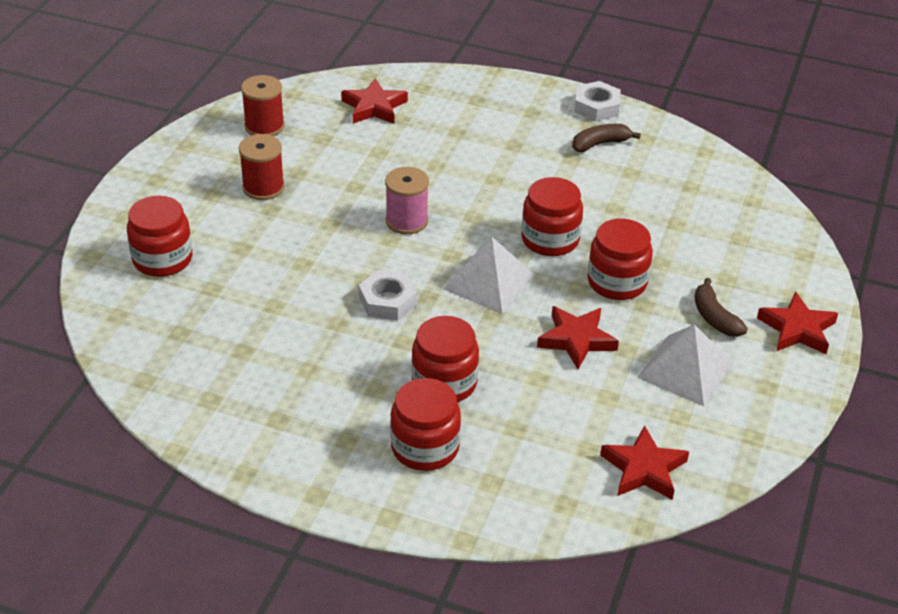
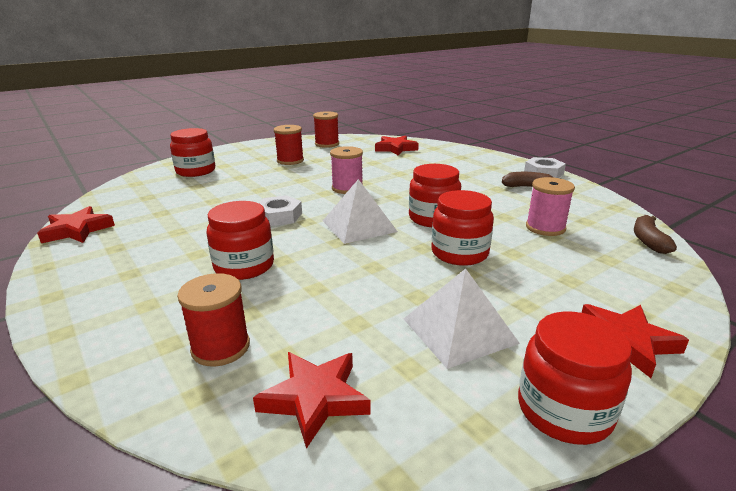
camera: 35 degrees right, 15 degrees down
(425, 447) = (166, 298): red jar -> red jar (564, 410)
(534, 466) = (220, 347): none -> red spool
(576, 340) = (380, 275): red star -> red star (77, 230)
(663, 213) = (545, 228): none -> pink spool
(714, 317) = (531, 302): brown banana -> brown banana (648, 241)

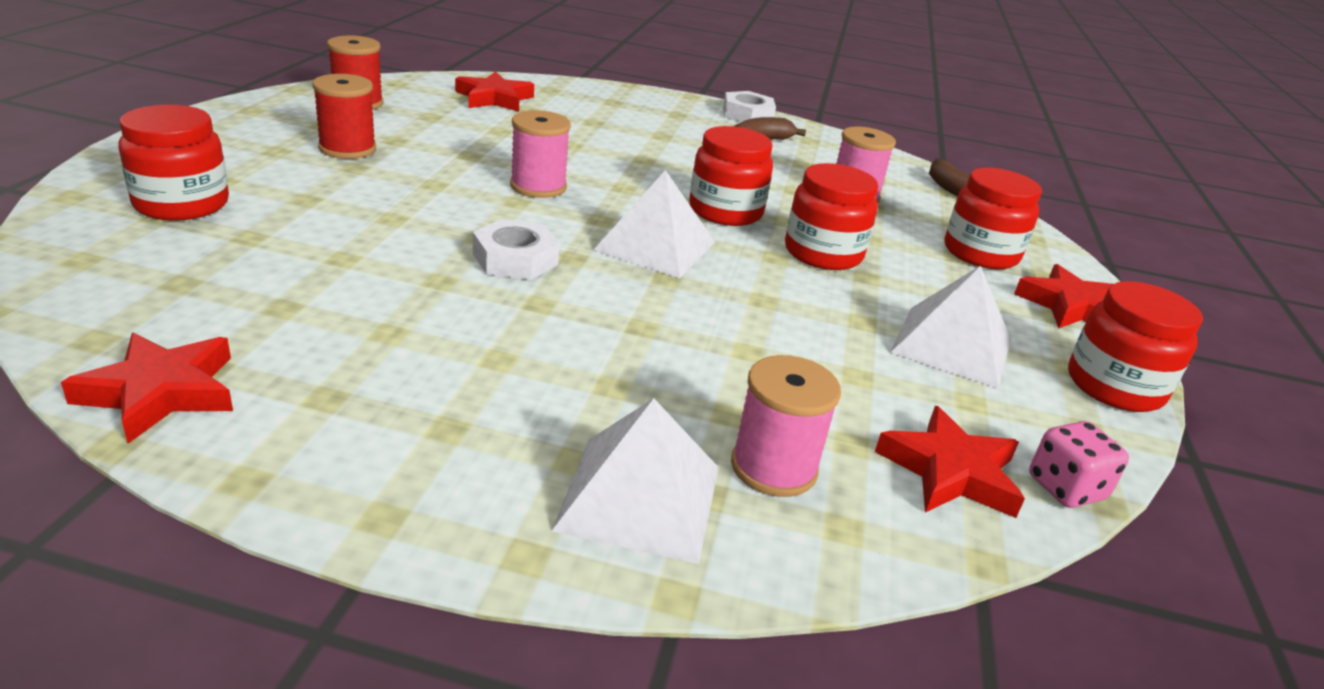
camera: 45 degrees left, 5 degrees up
(141, 331) = (640, 497): none -> white pyramid
(220, 347) = (773, 467): red spool -> pink spool
(244, 266) = (607, 353): red jar -> red jar (980, 253)
(380, 453) = (1065, 488): none -> pink dice

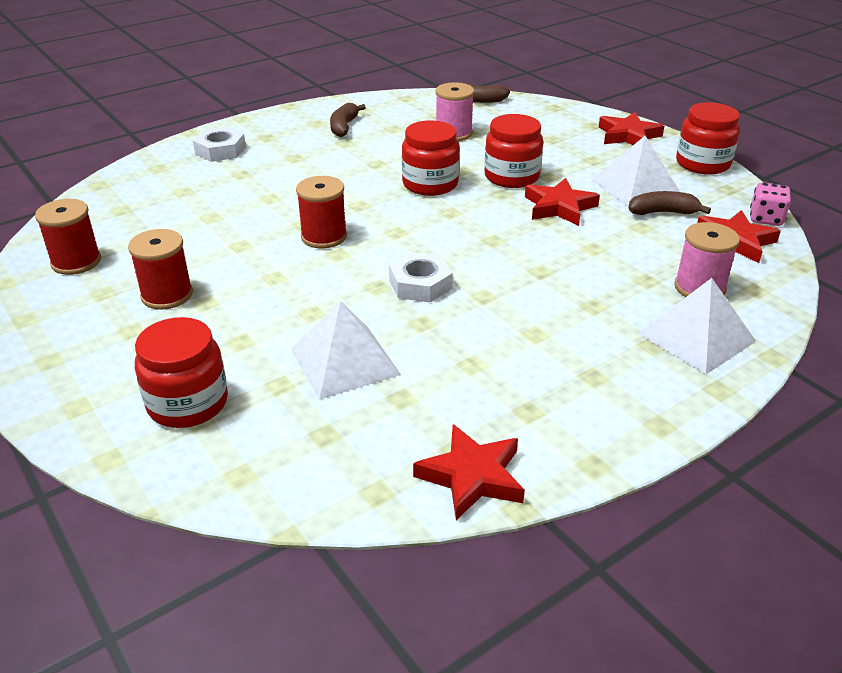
camera: 45 degrees left, 5 degrees up
(494, 98) = (146, 197): red star -> red star (559, 207)
(538, 186) = (324, 236): pink spool -> red spool
(655, 246) = (451, 227): white pyramid -> white pyramid (344, 361)
(747, 115) = (299, 113): white nut -> white nut (220, 150)
(924, 384) = (663, 212): none -> brown banana
(980, 253) = (555, 130): red jar -> none

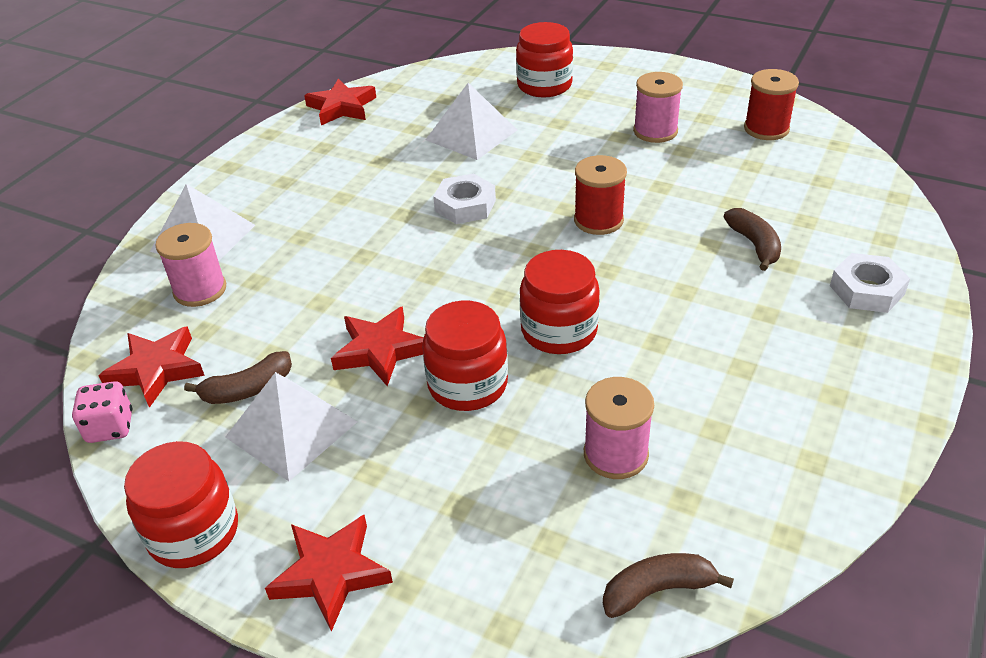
camera: 155 degrees right, 5 degrees up
(167, 295) = (655, 131): red spool -> pink spool
(344, 127) = (786, 403): brown banana -> brown banana (754, 245)

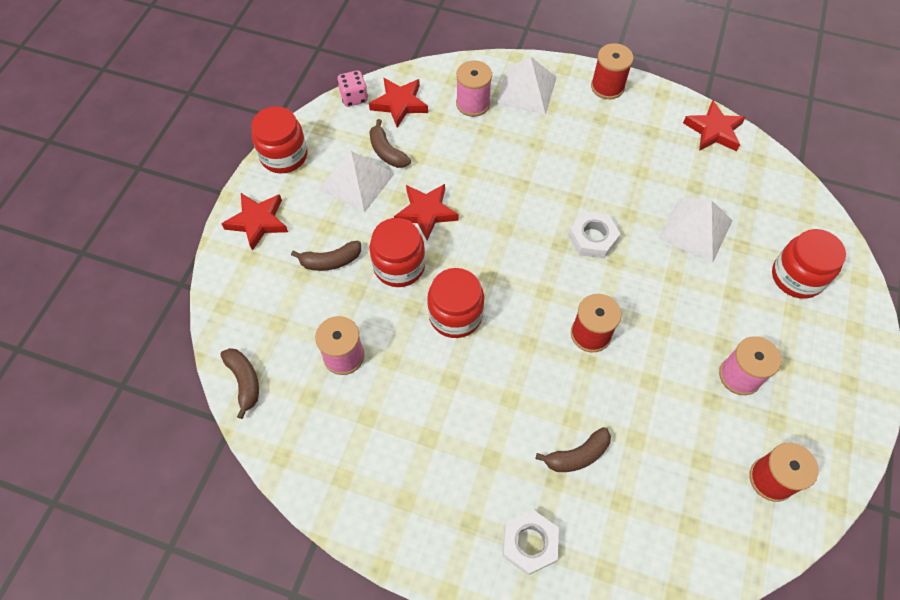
camera: 80 degrees right, 20 degrees up
(236, 171) = (607, 87): none -> red spool
(441, 467) = (330, 261): none -> brown banana

